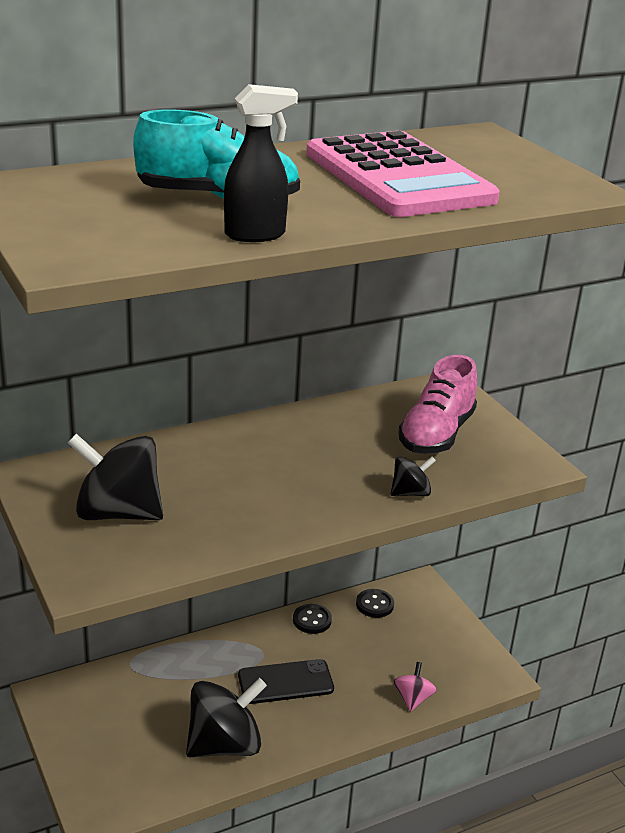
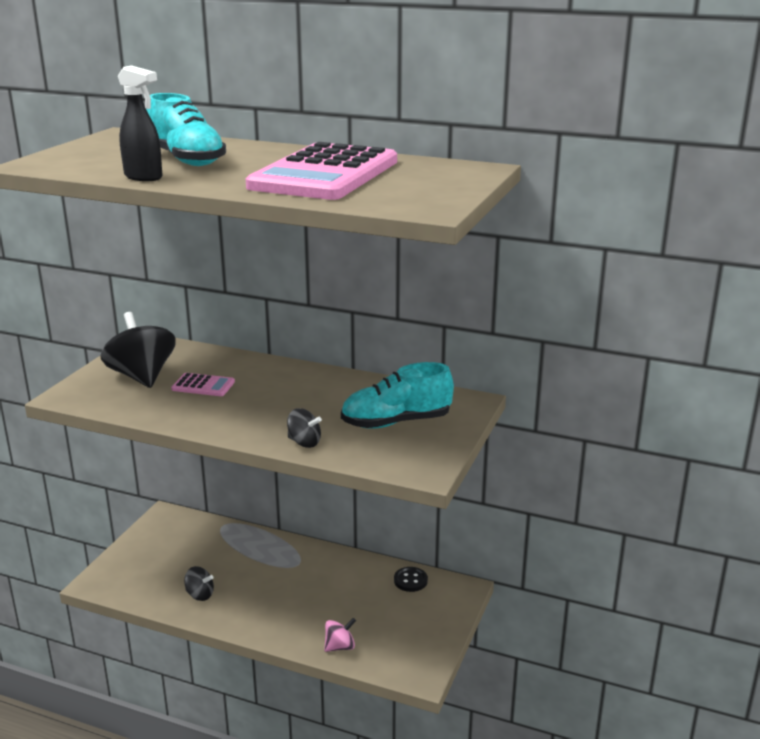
camera: 50 degrees right, 5 degrees down
(204, 488) = (203, 386): none -> pink calculator
(224, 744) = (200, 595): black spinning top -> black spinning top, size x0.50
(285, 682) = (283, 586): black phone -> none
(312, 620) = (356, 564): black button -> none
(436, 434) = (396, 422): pink shoe -> turquoise shoe

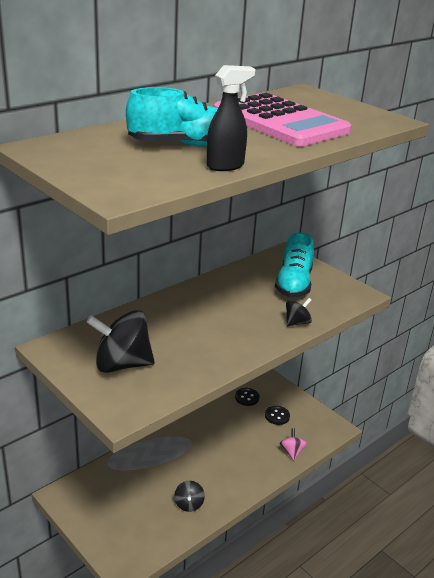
camera: 65 degrees left, 5 degrees up
(200, 595) = (189, 504): black spinning top -> black spinning top turned 135 degrees clockwise
(203, 386) = (170, 339): pink calculator -> none
(397, 615) = (277, 416): none -> black button

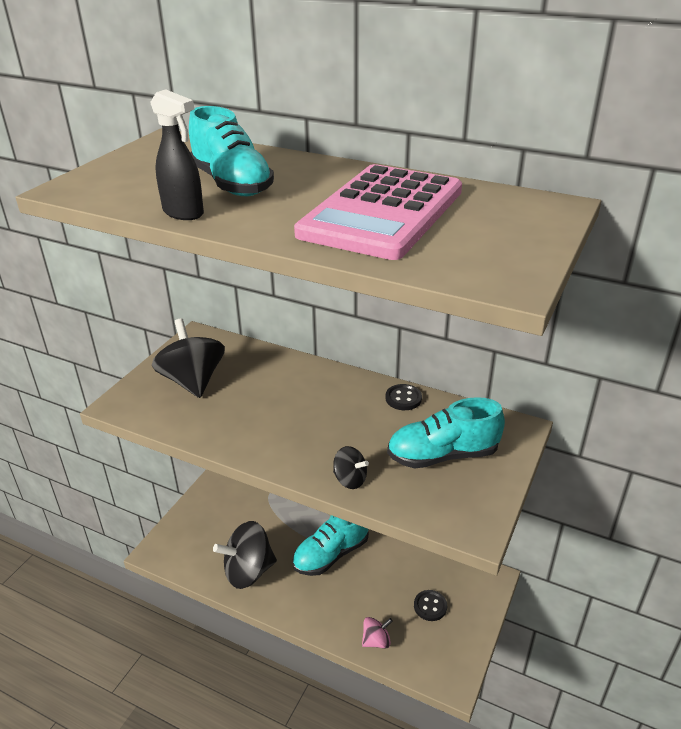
camera: 70 degrees right, 5 degrees up
(189, 504) = (248, 571): black spinning top -> black spinning top, size x2.01
(202, 449) = (331, 554): none -> turquoise shoe
(247, 397) = (442, 566): black button -> black button (403, 398)

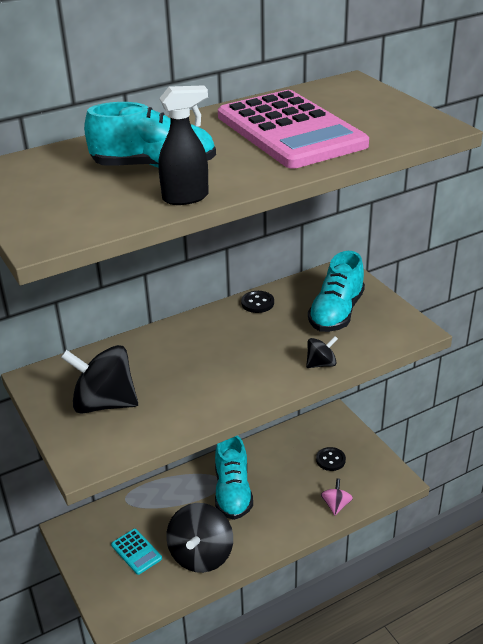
camera: 55 degrees left, 0 degrees up
(224, 529) = (136, 552): none -> turquoise calculator

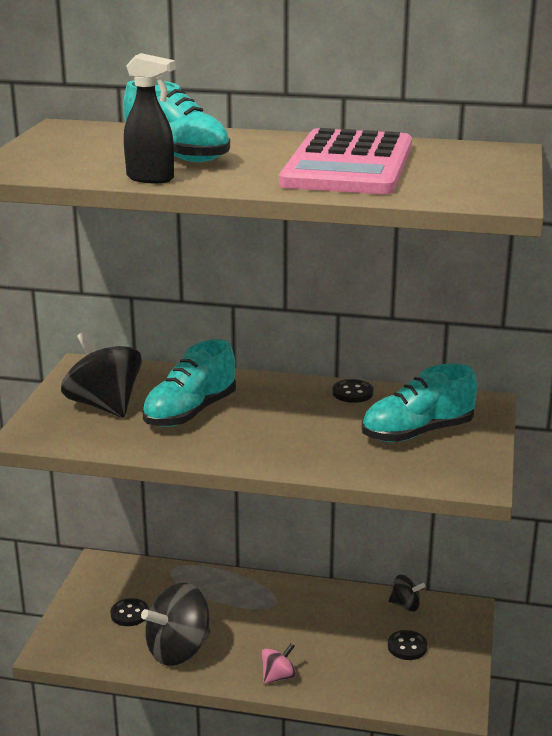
camera: 40 degrees right, 10 degrees down
(136, 552) = (129, 614): turquoise calculator -> black button
(233, 492) = (273, 617): turquoise shoe -> turquoise shoe (190, 412)
(321, 364) = (330, 464): black spinning top -> black spinning top (405, 605)
(336, 505) = (358, 688): pink spinning top -> pink spinning top (278, 676)

